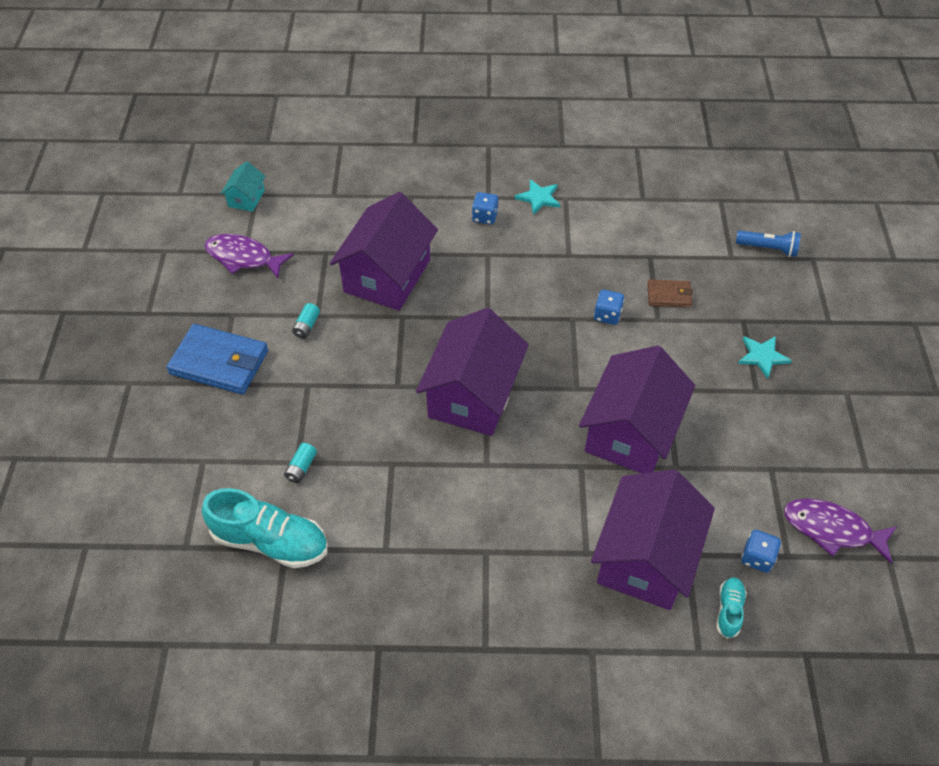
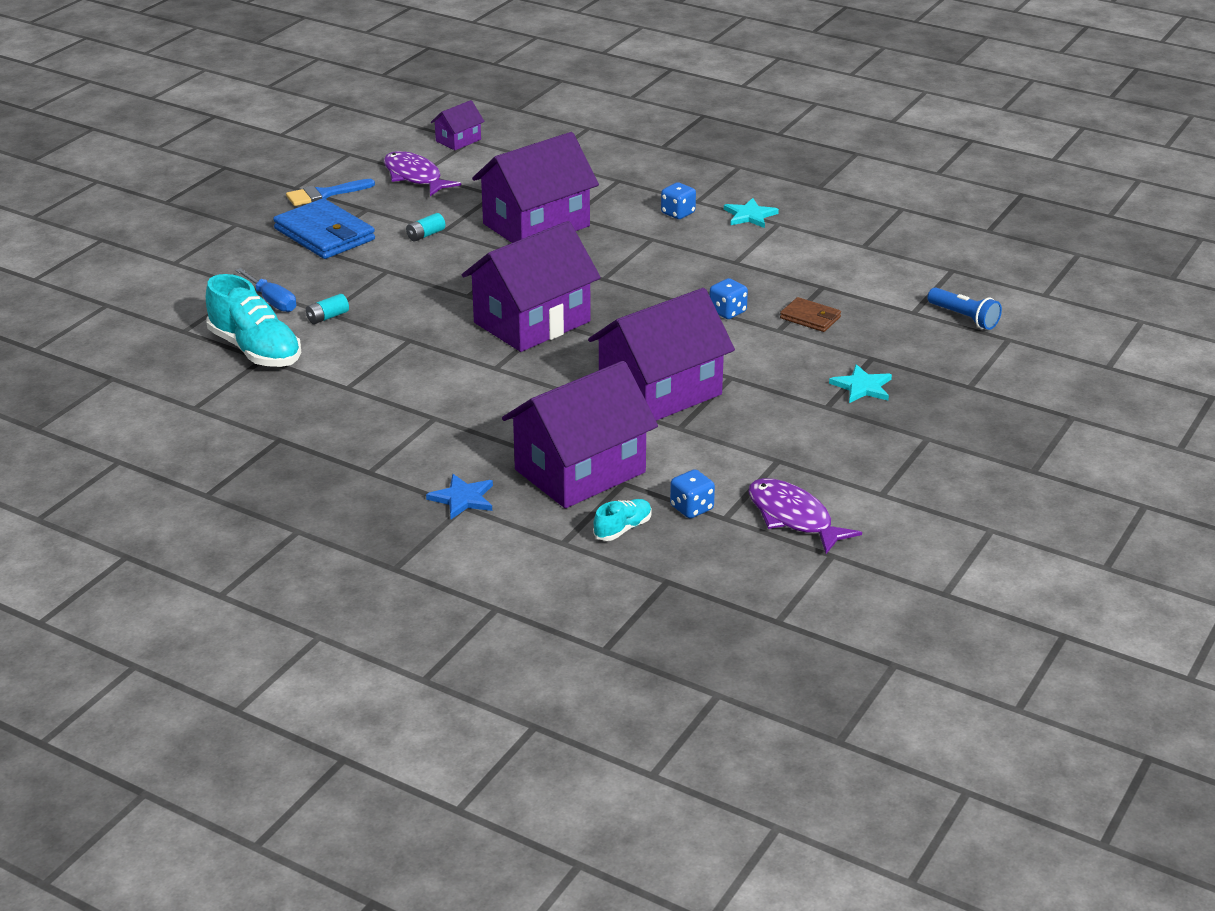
camera: 30 degrees right, 20 degrees down
(181, 311) = (324, 194): none -> blue brush
(237, 469) = (272, 301): none -> blue screwdriver
(246, 198) = (458, 140): turquoise house -> purple house
(584, 641) = (463, 498): none -> blue star

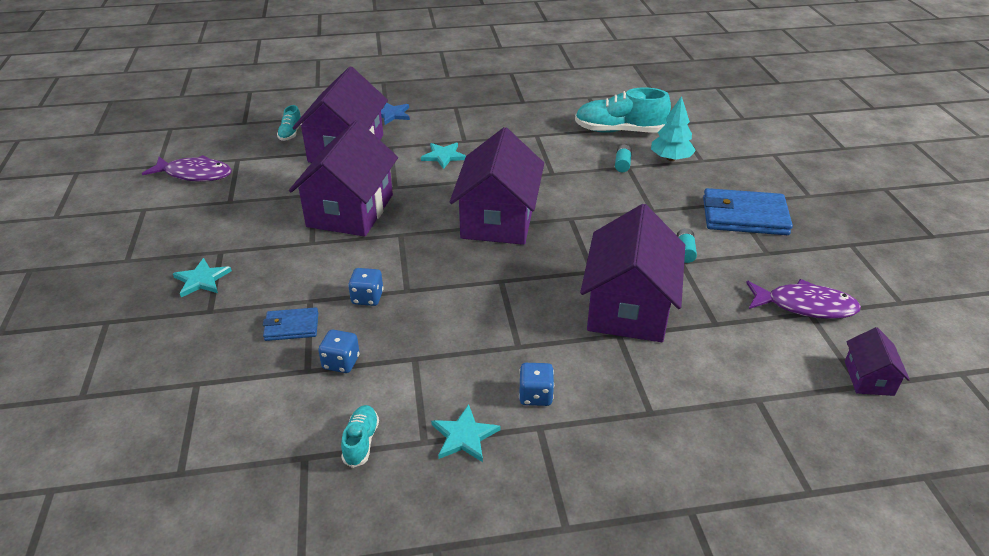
camera: 140 degrees right, 5 degrees up
(272, 301) = (671, 158): blue screwdriver -> turquoise tree
(324, 194) = (820, 249): blue brush -> none
(486, 408) = (444, 156): none -> turquoise star
(691, 508) = (261, 156): blue dice -> blue dice (341, 362)
(810, 318) = (291, 326): brown wallet -> blue wallet
(819, 238) = (361, 442): none -> turquoise shoe
(964, 318) = (139, 402): blue flashlight -> none

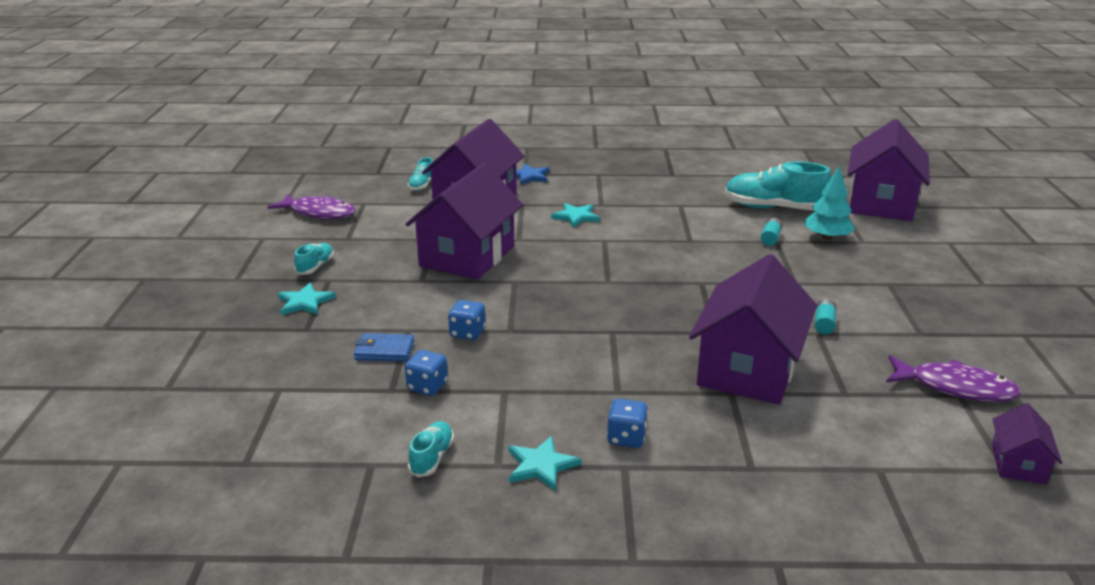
camera: 10 degrees right, 10 degrees down
(204, 237) = (315, 267): none -> turquoise shoe
(498, 219) = (621, 277): purple house -> purple house (881, 203)
(744, 216) = (901, 297): blue wallet -> none

